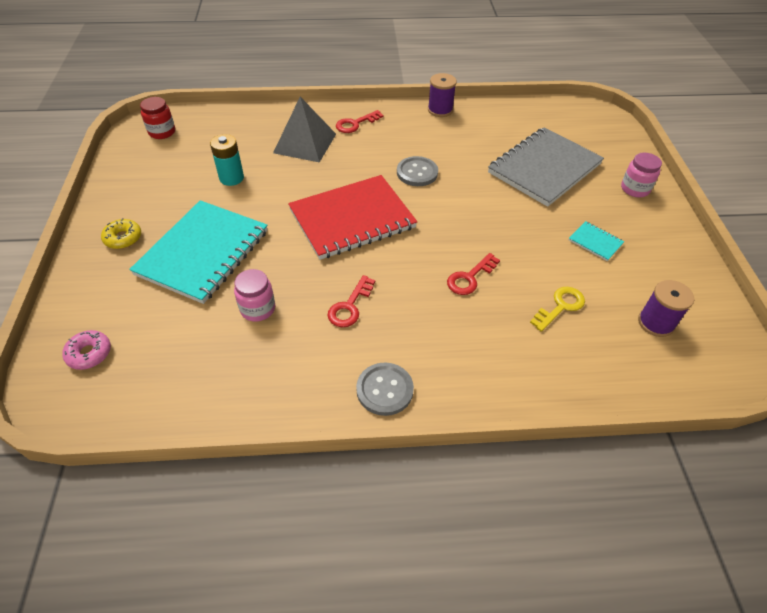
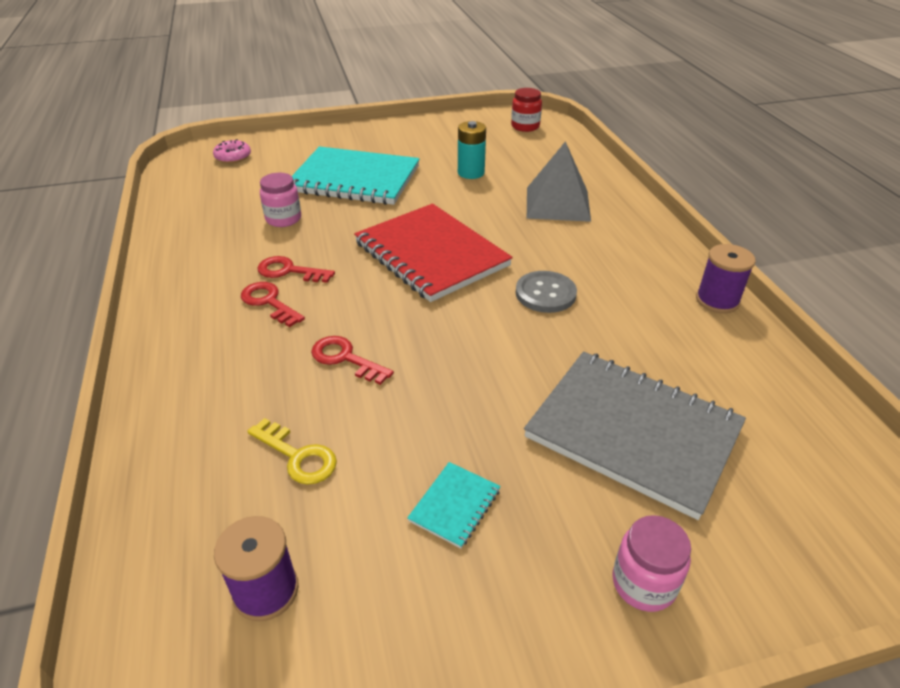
camera: 80 degrees right, 10 degrees down
(123, 238) = (365, 141): yellow donut -> none
(355, 124) = (623, 232): red key -> red key (269, 302)
(384, 390) = (172, 308): grey button -> none

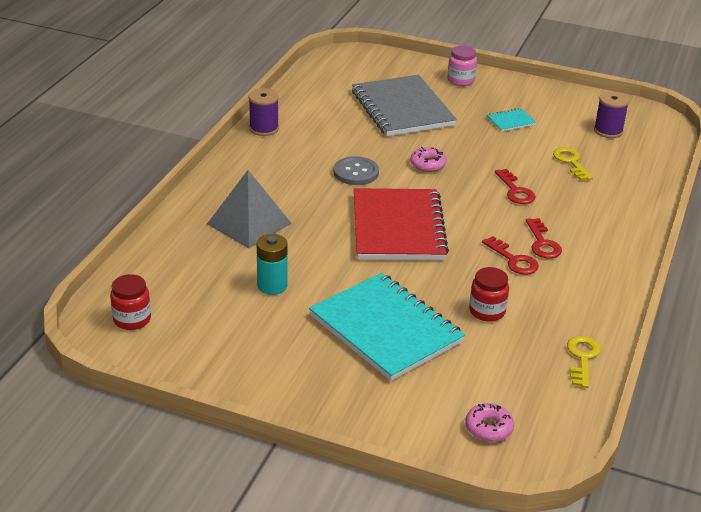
camera: 145 degrees left, 5 degrees down
(179, 217) = (582, 358): none -> yellow key
(283, 219) = (487, 311): pink jar -> red jar
(485, 345) = (428, 164): none -> pink donut

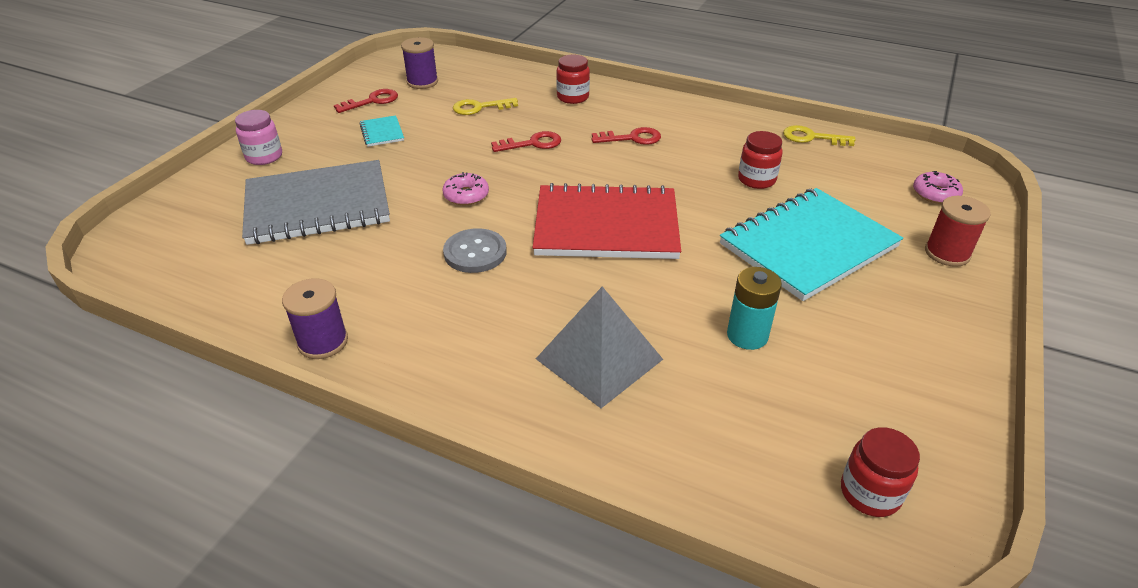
camera: 85 degrees left, 5 degrees up
(385, 412) = (947, 253): none -> red spool
(513, 260) = (663, 157): red key -> red key (372, 101)
(612, 210) = (573, 97): none -> red jar

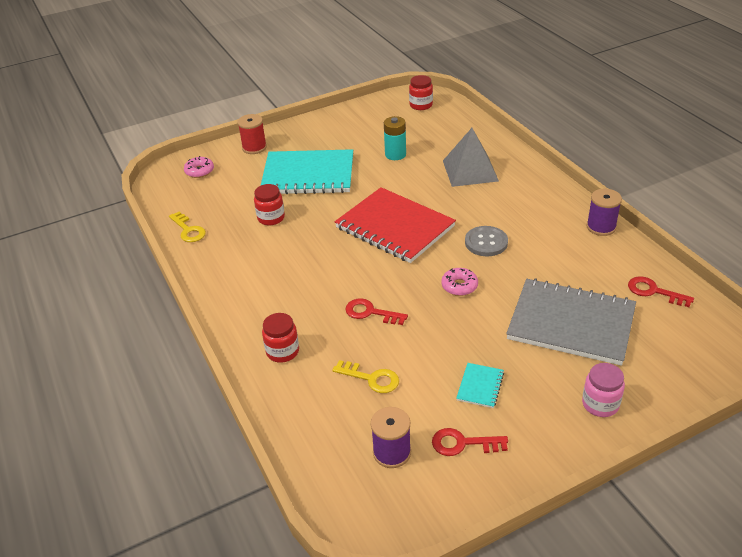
camera: 140 degrees left, 0 degrees up
(632, 138) = (296, 284): red key -> red key (654, 291)

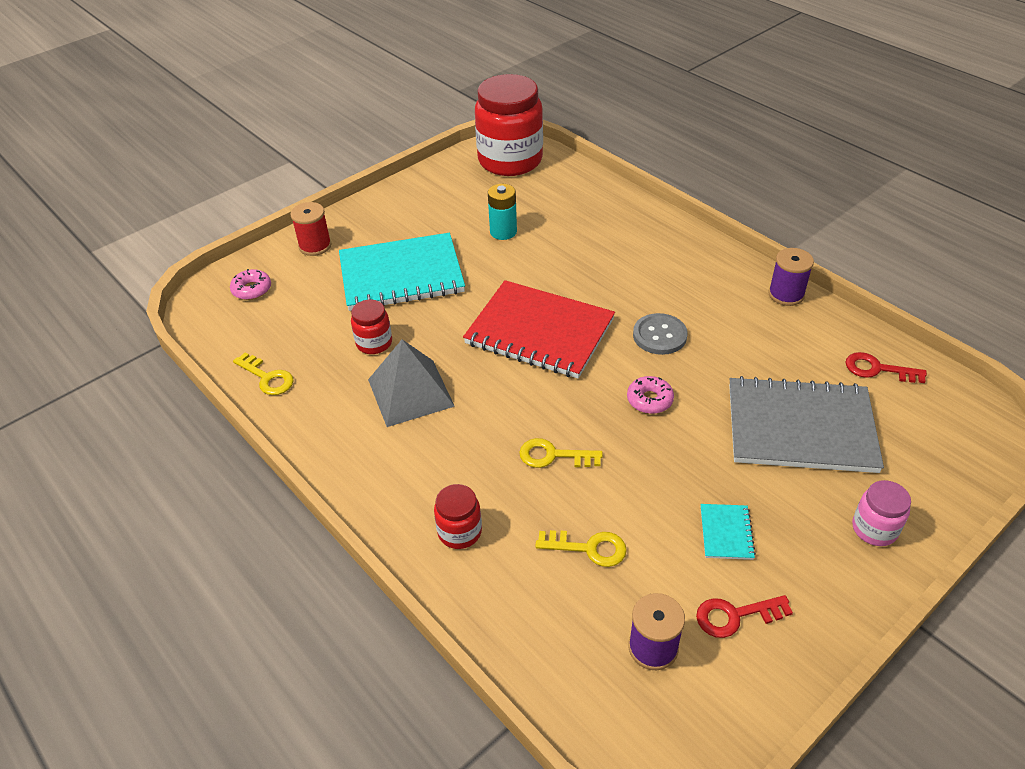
camera: 15 degrees left, 5 degrees up
(370, 312) = (553, 456): red key -> yellow key
(421, 105) = (510, 160): red jar -> red jar, size x2.20
(470, 170) = (604, 241): grey pyramid -> grey pyramid (410, 392)

